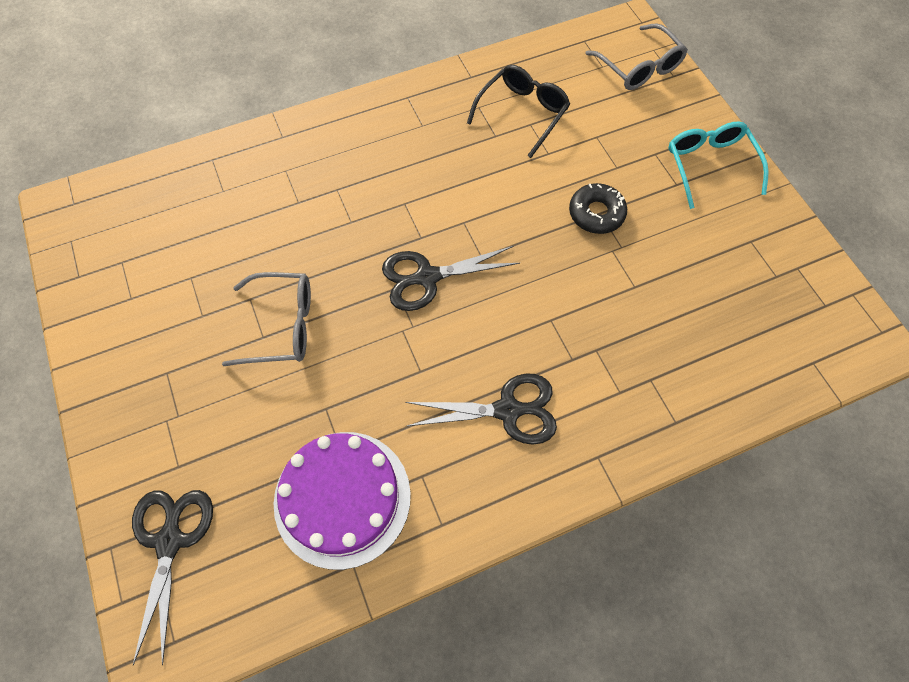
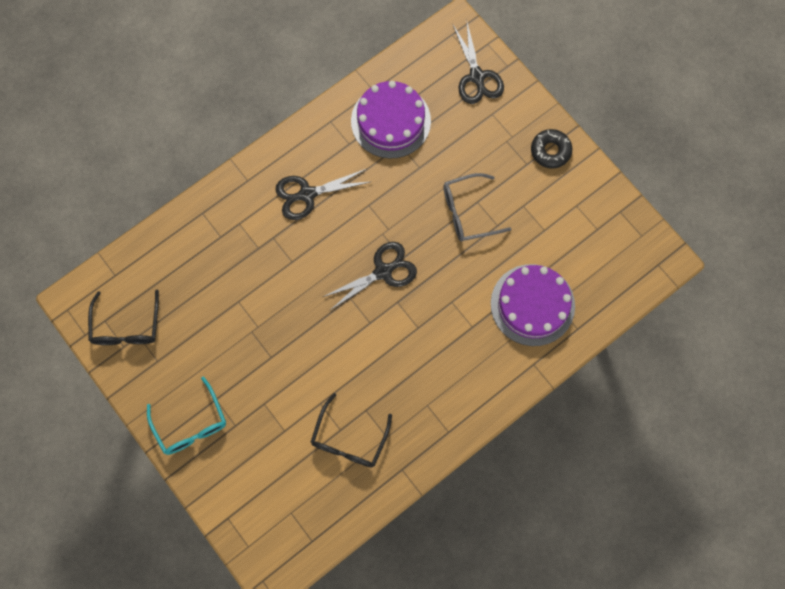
camera: 165 degrees right, 10 degrees up
(252, 196) = (532, 304): none -> purple cake
(596, 213) = (274, 355): black donut -> black donut (550, 151)
(639, 67) = (258, 520): grey glasses -> none
(793, 291) = (127, 326): none -> black glasses

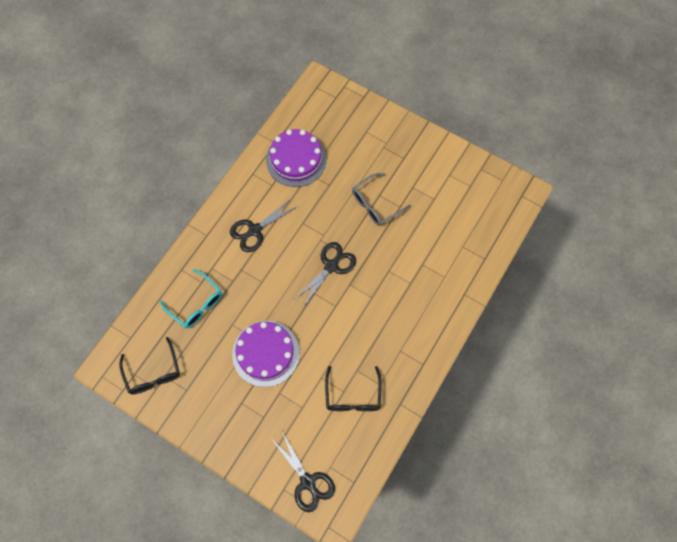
camera: 20 degrees left, 5 degrees down
(191, 424) = (229, 428): turquoise glasses -> turquoise glasses (196, 304)
(477, 77) = (345, 110): black scissors -> black scissors (308, 482)
(532, 304) = (446, 253): purple cake -> purple cake (266, 353)
(550, 151) = (416, 144): black donut -> none

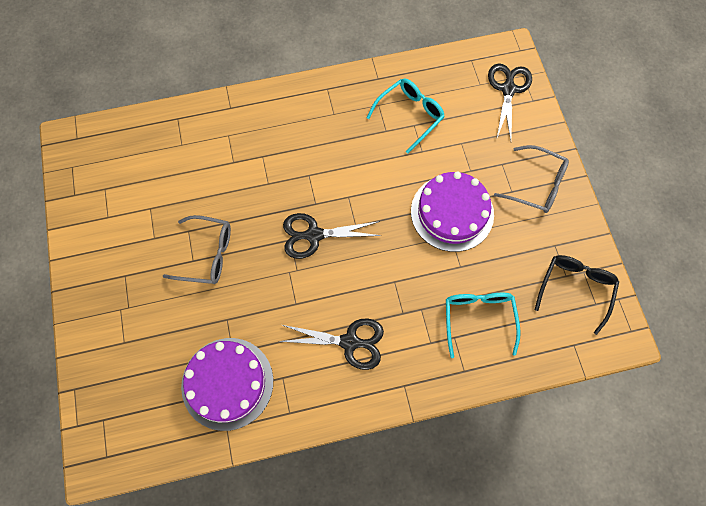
camera: 135 degrees left, 0 degrees up
(229, 422) = (536, 185): none -> grey glasses
(353, 396) = (410, 115): black glasses -> turquoise glasses

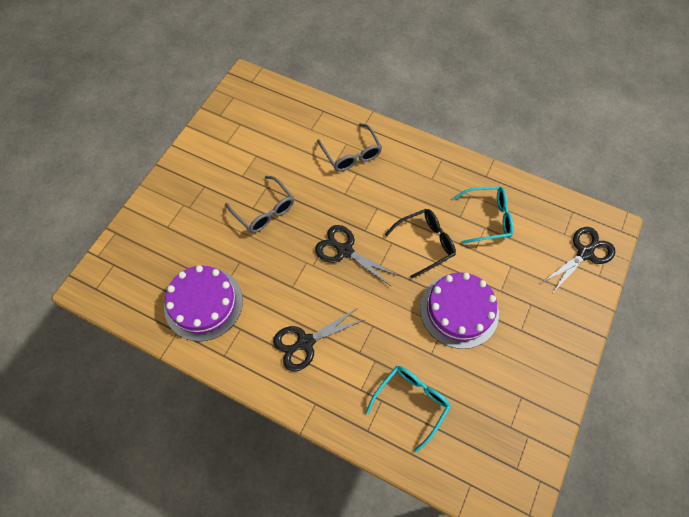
camera: 40 degrees right, 5 degrees down
(350, 342) = (305, 342): black scissors -> black scissors turned 105 degrees clockwise
(536, 185) = (546, 340): grey glasses -> grey glasses (351, 154)
(575, 289) = (509, 443): black glasses -> black glasses (425, 243)

